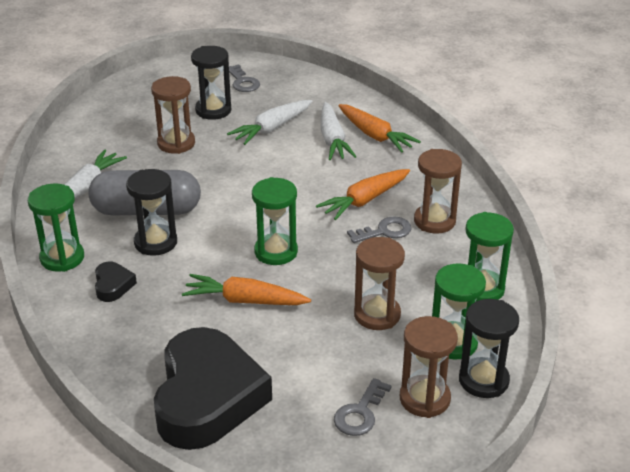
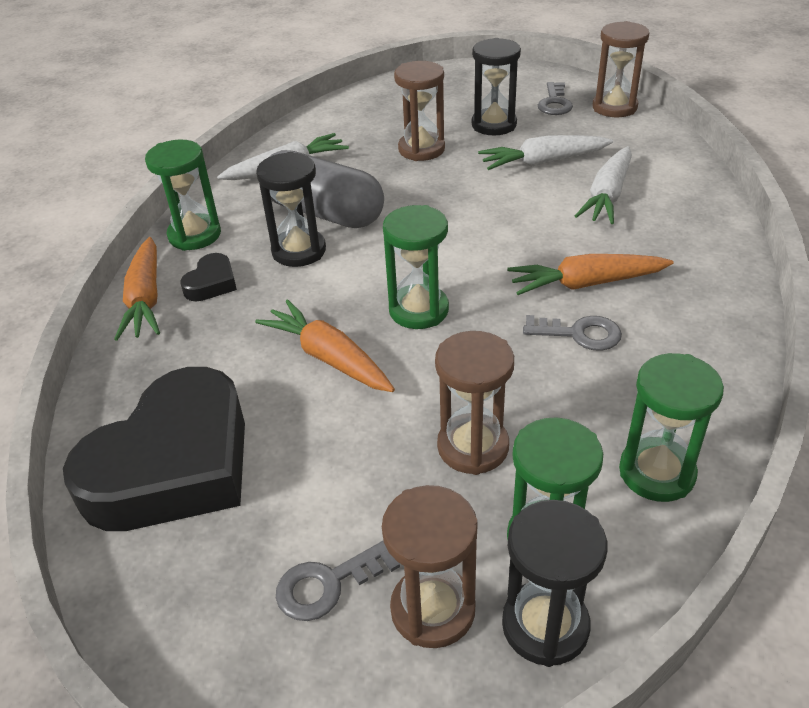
camera: 35 degrees right, 5 degrees up
(375, 135) = (668, 206): orange carrot -> orange carrot (145, 299)
(434, 221) = (662, 344): brown hourglass -> brown hourglass (614, 107)

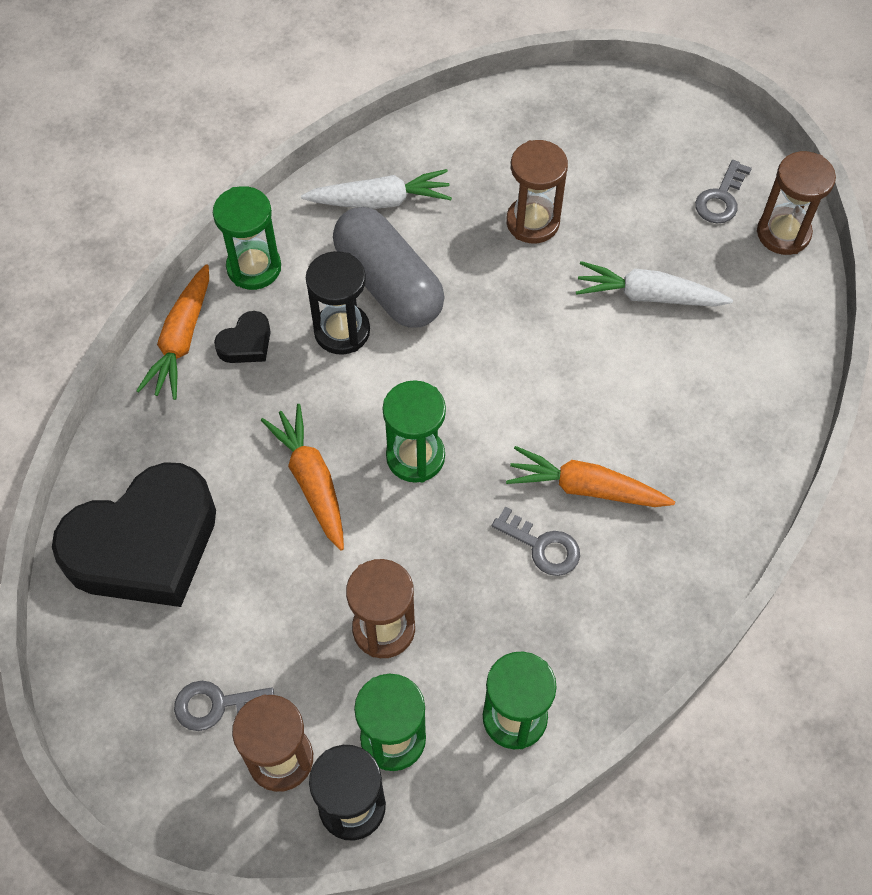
camera: 20 degrees right, 20 degrees up
(494, 125) = (631, 211): black hourglass -> none
(607, 195) = (683, 374): white carrot -> none

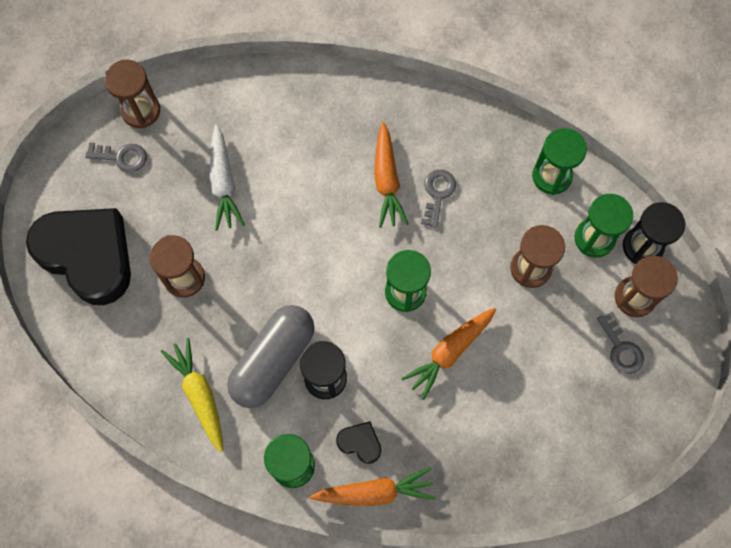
camera: 110 degrees left, 10 degrees up
(145, 545) = (539, 443): black heart -> black heart (88, 256)
(380, 200) = (199, 395): white carrot -> yellow carrot

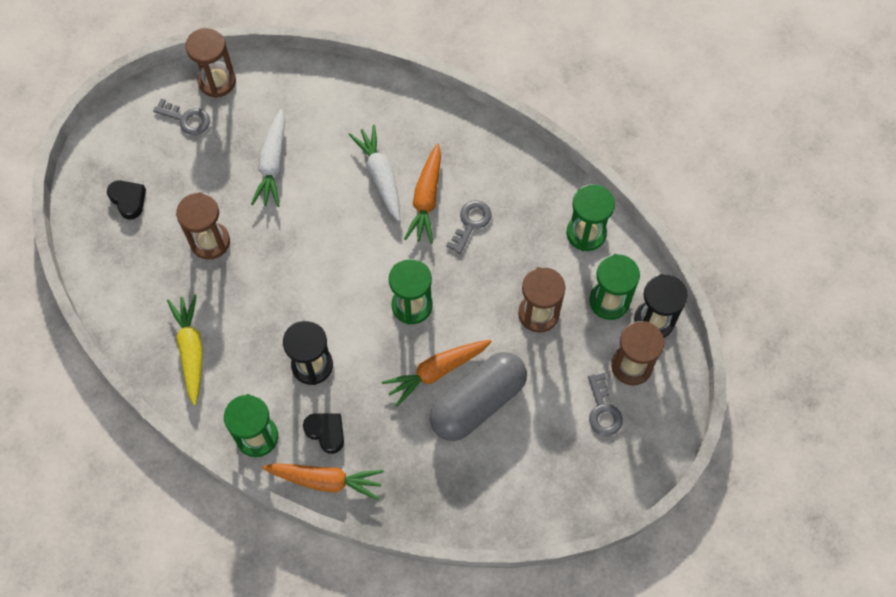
camera: 15 degrees right, 5 degrees down
(88, 256) = (128, 200): black heart -> black heart, size x0.41
(273, 360) = (268, 337): grey capsule -> grey capsule (478, 402)
(334, 168) = (380, 176): none -> white carrot

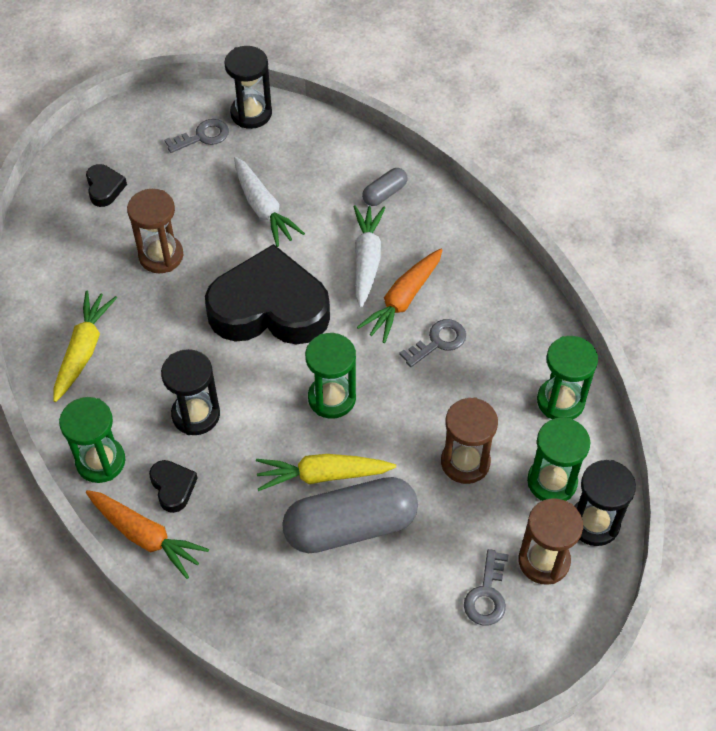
camera: 25 degrees right, 10 degrees down
(187, 119) = (202, 136): grey key -> grey key turned 75 degrees counterclockwise
(217, 81) = (251, 113): brown hourglass -> black hourglass
(273, 164) = (263, 208): white carrot -> white carrot turned 60 degrees counterclockwise
(323, 250) = (269, 308): none -> black heart
(365, 111) = (384, 193): none -> grey capsule
(436, 371) = (323, 475): orange carrot -> yellow carrot

